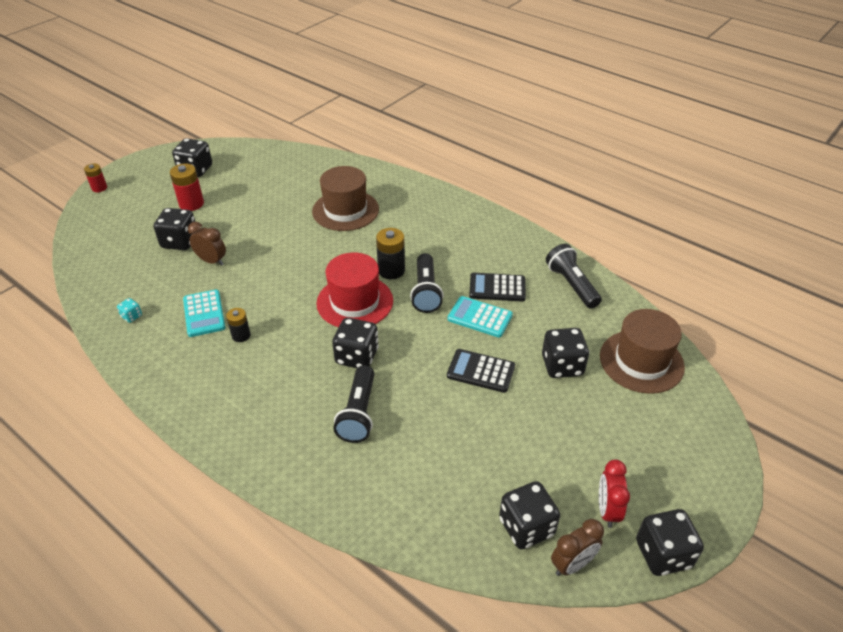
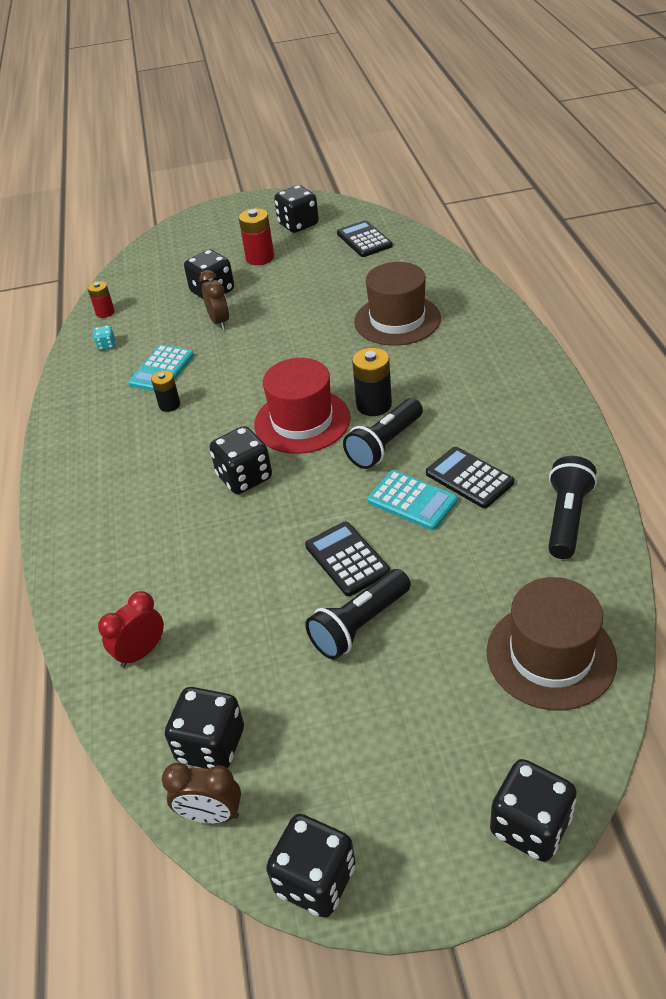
camera: 45 degrees right, 0 degrees up
(99, 188) = (201, 215): red battery -> red battery (105, 312)
(261, 165) = (364, 240): none -> black calculator
(358, 413) = (186, 533): black flashlight -> black flashlight (359, 625)
(480, 317) = (412, 501): turquoise calculator -> turquoise calculator turned 150 degrees clockwise
(562, 366) = (444, 604): black dice -> black dice (530, 825)
(607, 510) = (310, 789): red clock -> red clock (141, 652)

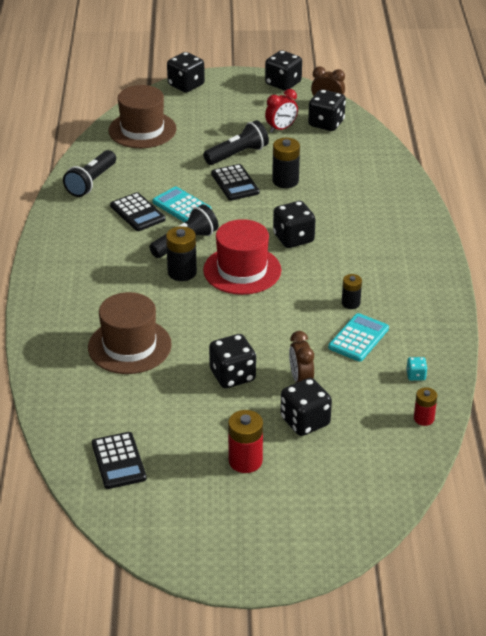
camera: 175 degrees left, 5 degrees down
(141, 652) = (364, 160): red clock -> red clock (281, 129)
(269, 579) = (285, 181): none -> black battery
(298, 225) = (187, 508): black dice -> black dice (232, 376)

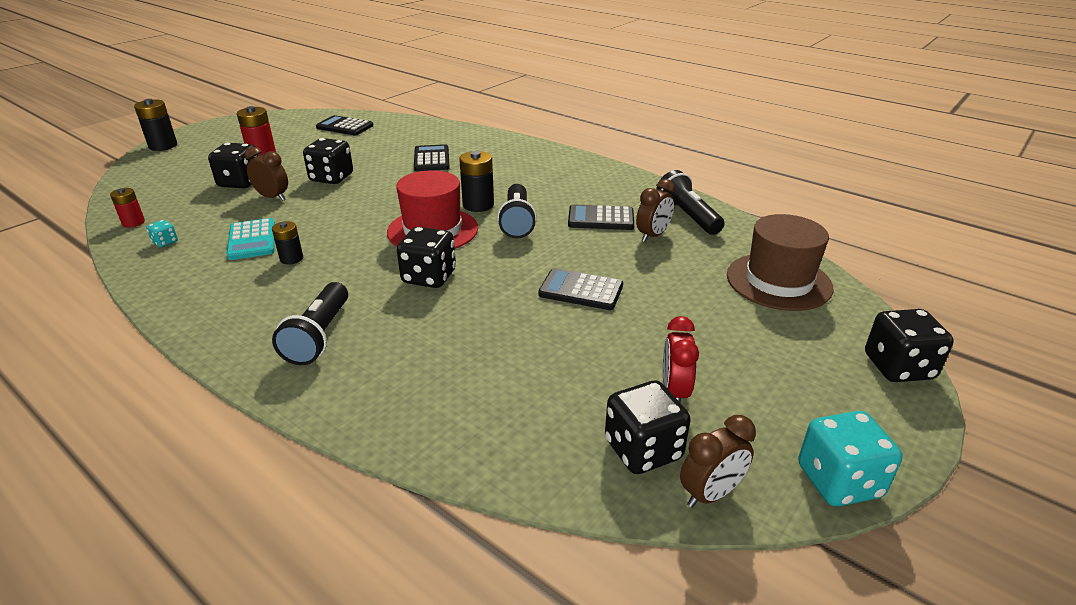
camera: 130 degrees right, 5 degrees down
(129, 346) = (432, 159): brown hat -> black calculator
(137, 185) = (653, 236): none -> brown clock
(182, 206) = (580, 243): turquoise calculator -> none
(237, 154) = (643, 321): black flashlight -> black flashlight (319, 336)
(283, 83) = (838, 481): black dice -> turquoise dice
(285, 181) = (538, 326): black battery -> black battery (163, 146)

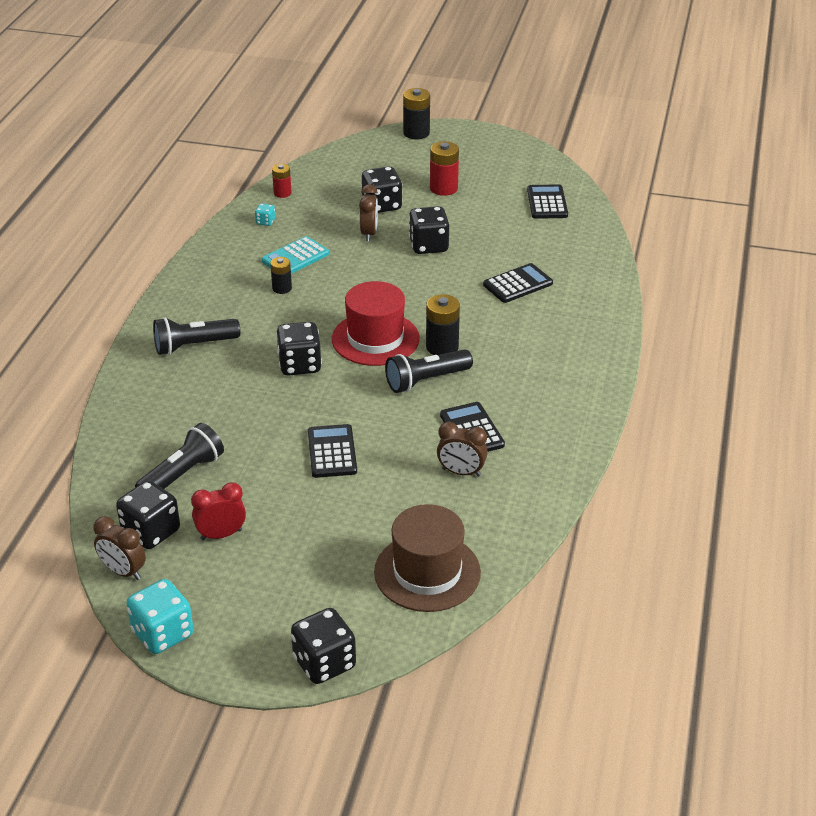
camera: 65 degrees right, 5 degrees up
(687, 216) = (522, 487): black flashlight -> black flashlight (183, 474)

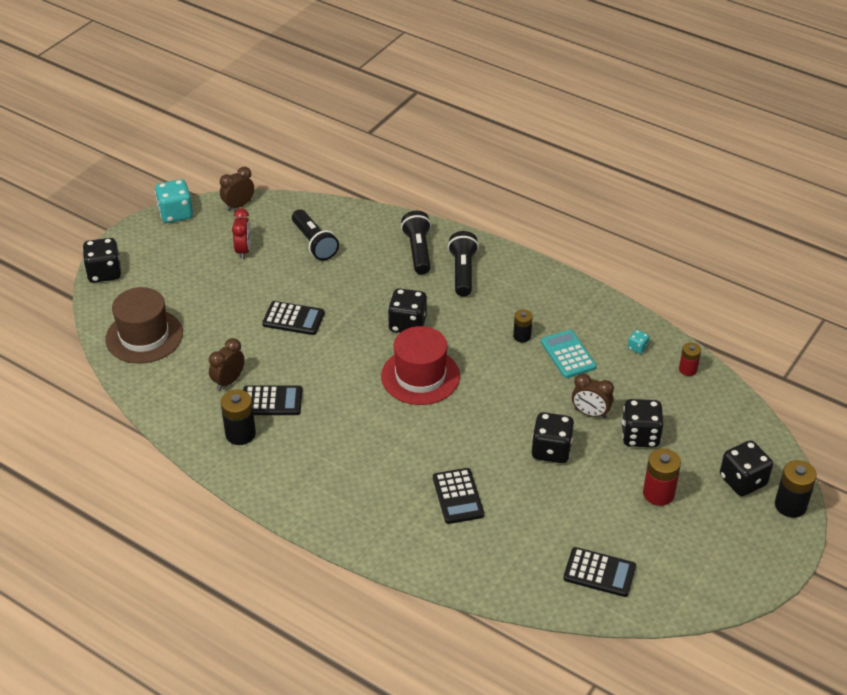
camera: 110 degrees right, 5 degrees up
(151, 532) = (266, 221): black dice -> black dice (743, 481)
(426, 380) = (348, 392): black flashlight -> black flashlight (418, 251)
(442, 347) = (387, 414): black battery -> black battery (240, 434)

